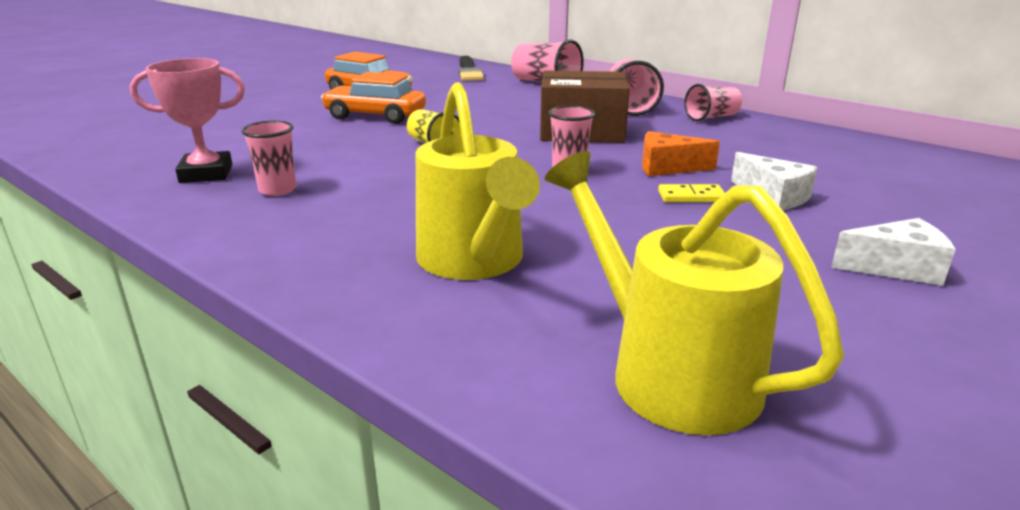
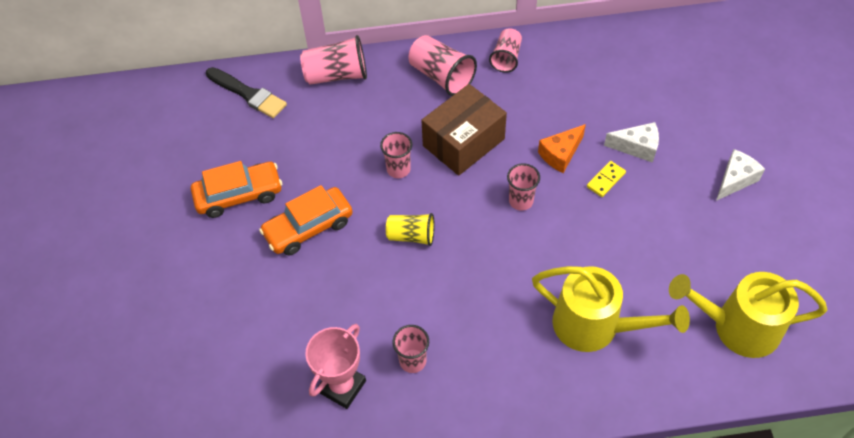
camera: 45 degrees left, 30 degrees up
(498, 122) = (398, 169): none -> pink cup

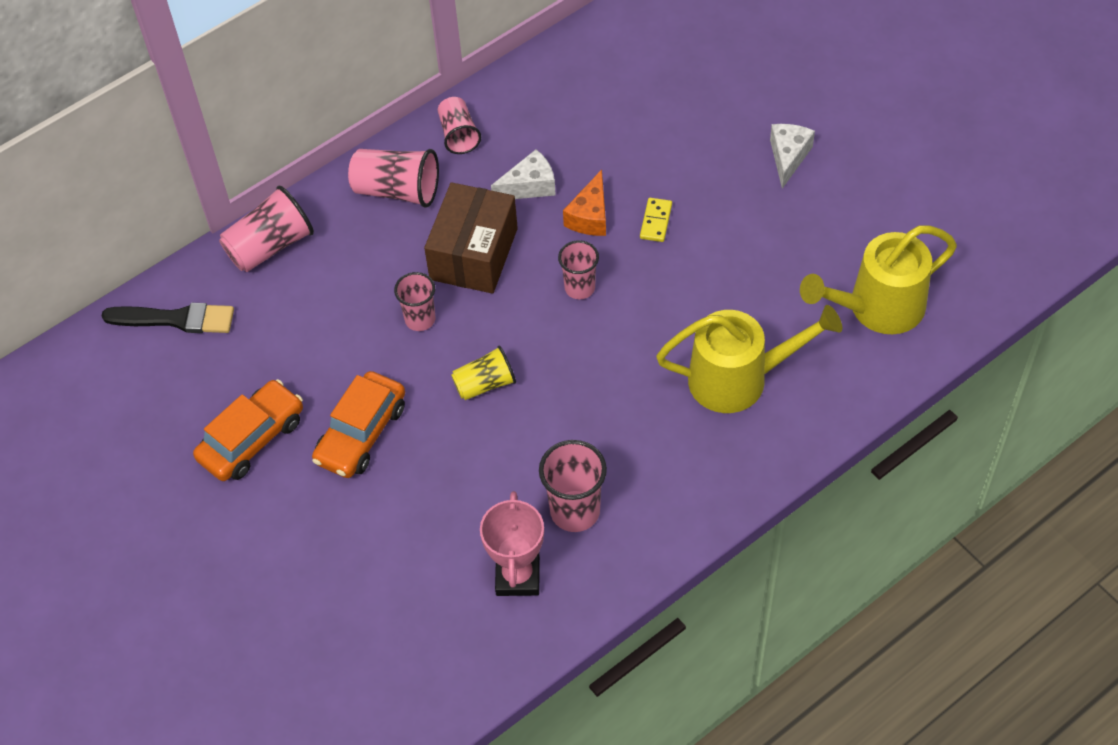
camera: 30 degrees left, 0 degrees up
(412, 361) = (575, 511): pink cup -> pink cup, size x1.51
(637, 147) = (666, 170): white cheese -> white cheese (529, 186)

